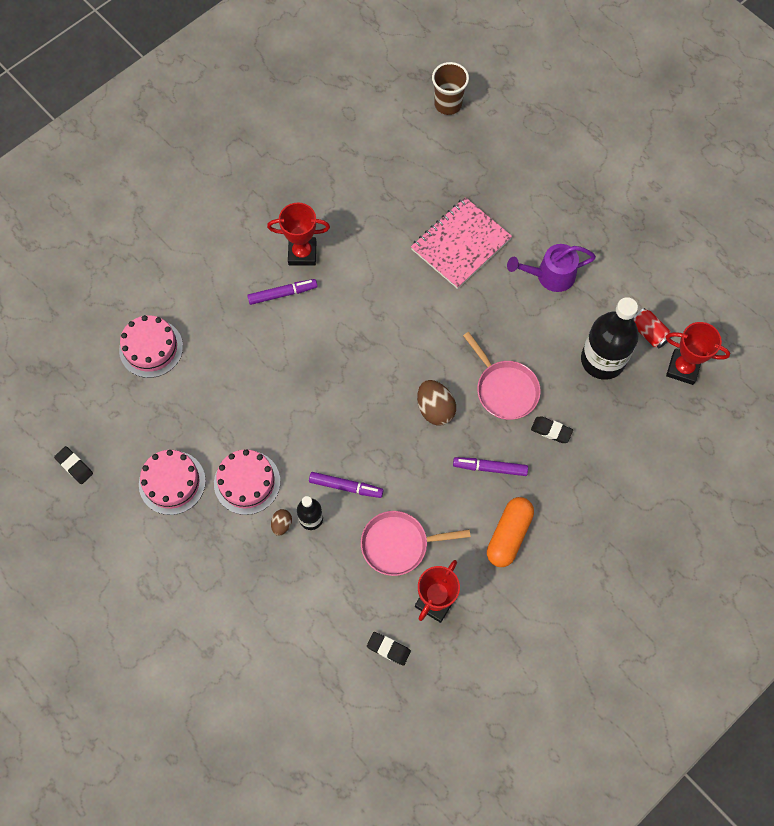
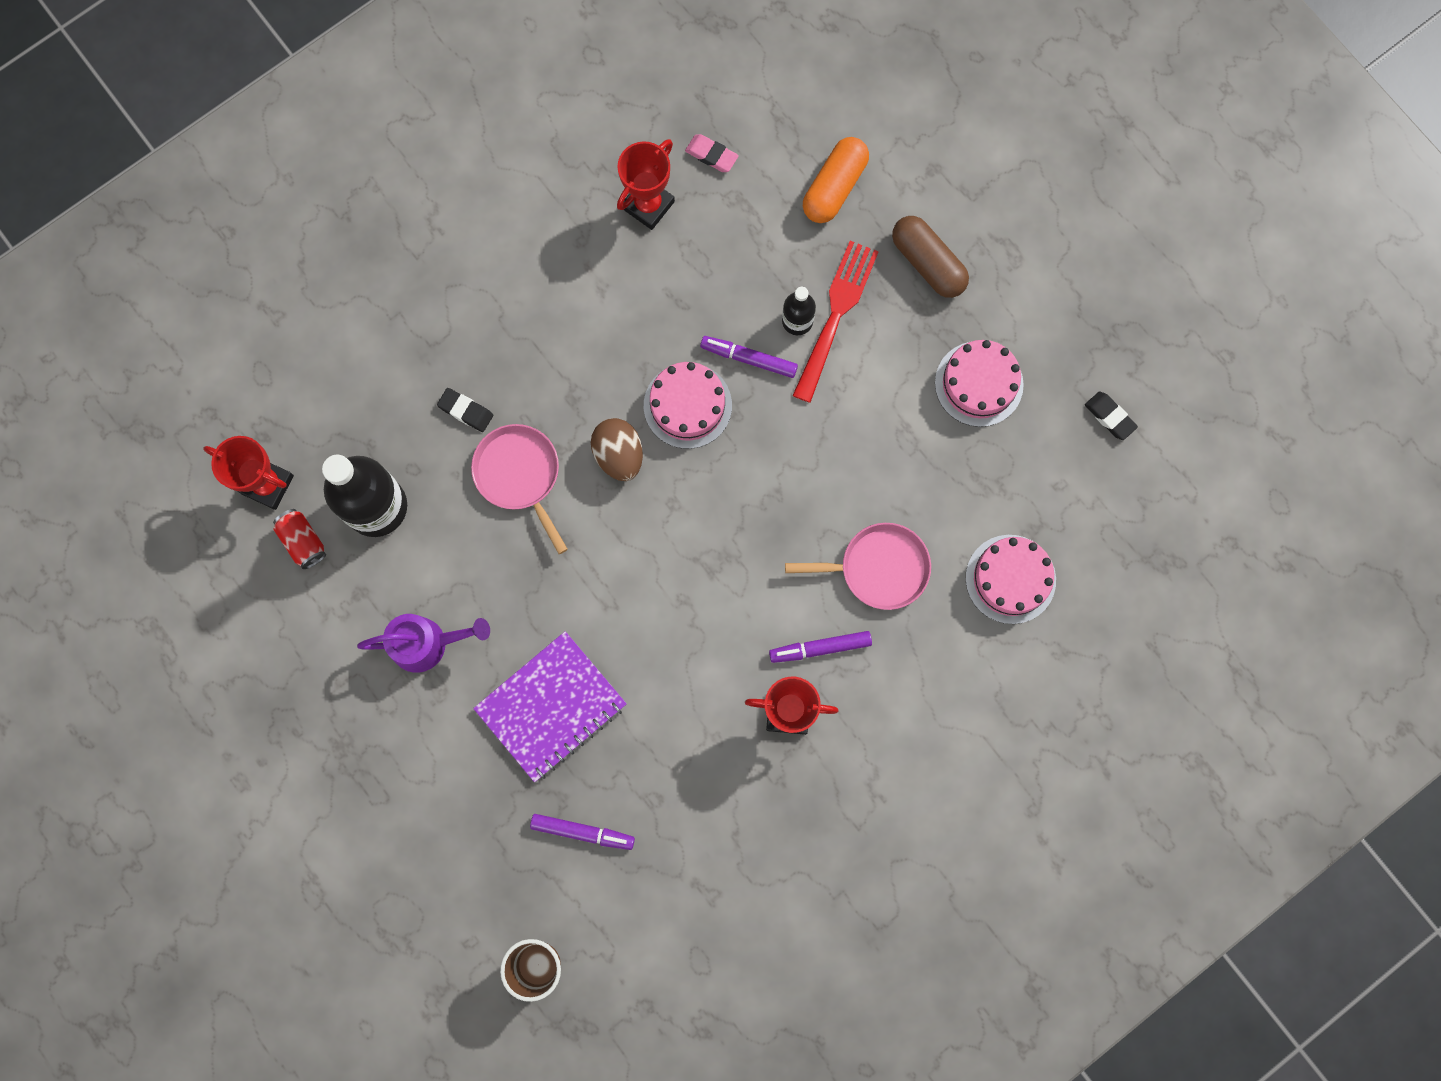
camera: 175 degrees left, 10 degrees up
(211, 573) = (928, 263): none -> brown capsule
(247, 482) = (879, 375): pink cake -> pink cake (687, 405)
(282, 524) = (835, 316): brown egg -> red fork
(388, 649) = (711, 155): black eraser -> pink eraser
(398, 544) = (686, 279): pink pan -> pink pan (878, 568)
(461, 244) = (551, 707): pink notebook -> purple notebook
(490, 468) = (555, 368): purple marker -> purple marker (582, 832)
(509, 535) = (544, 278): orange capsule -> orange capsule (834, 187)

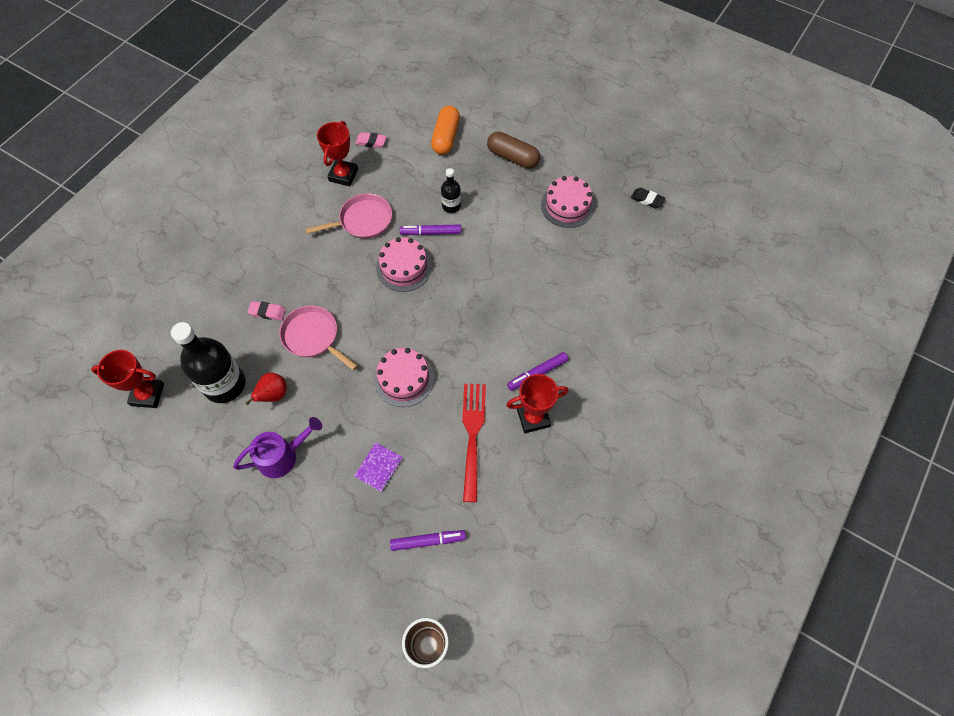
camera: 20 degrees left, 15 degrees down
(303, 541) = (180, 421): red can -> none
(439, 547) = (273, 395): none -> red pear
(466, 411) = (267, 312): black eraser -> pink eraser
(551, 707) = (378, 467): purple notebook -> purple notebook, size x0.48
(619, 455) = (371, 306): brown egg -> none
(835, 316) = (472, 197): red fork -> red fork (473, 436)
(878, 568) = (553, 317): pink pan -> pink pan (362, 221)
(1010, 579) = (632, 298): pink cake -> pink cake (404, 379)

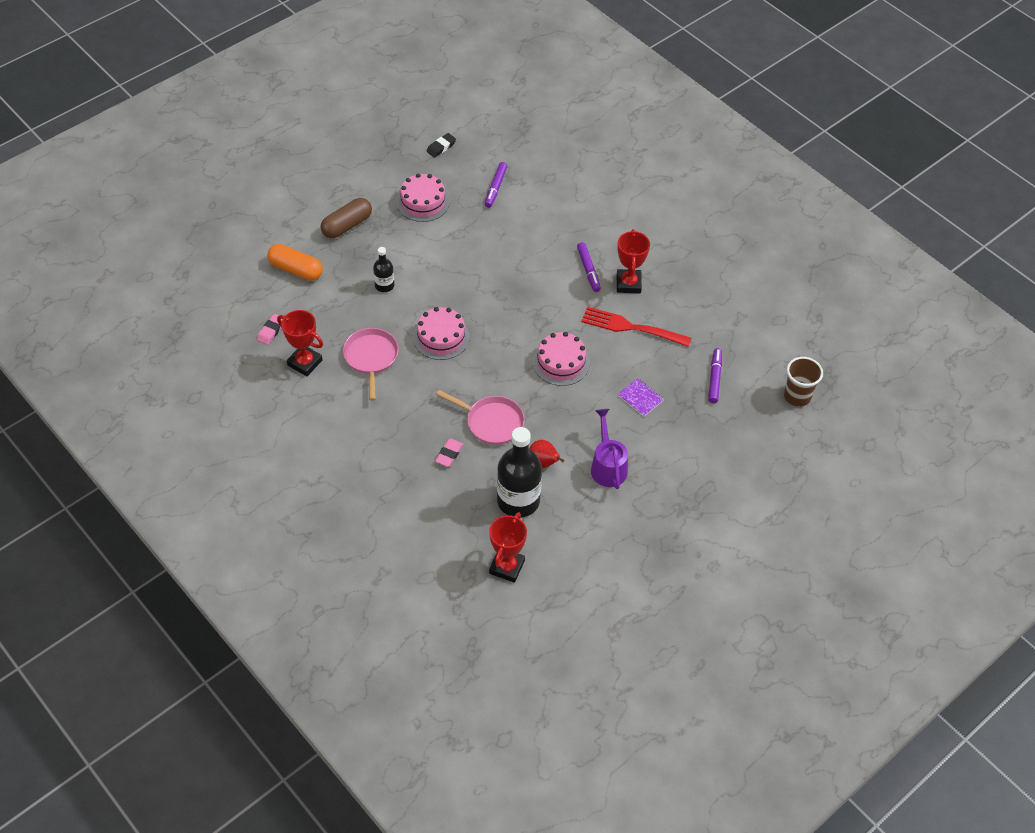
camera: 75 degrees left, 10 degrees down
(313, 337) = (491, 422): pink pan -> pink pan turned 120 degrees counterclockwise
(431, 232) = (409, 308): purple marker -> purple marker (495, 188)

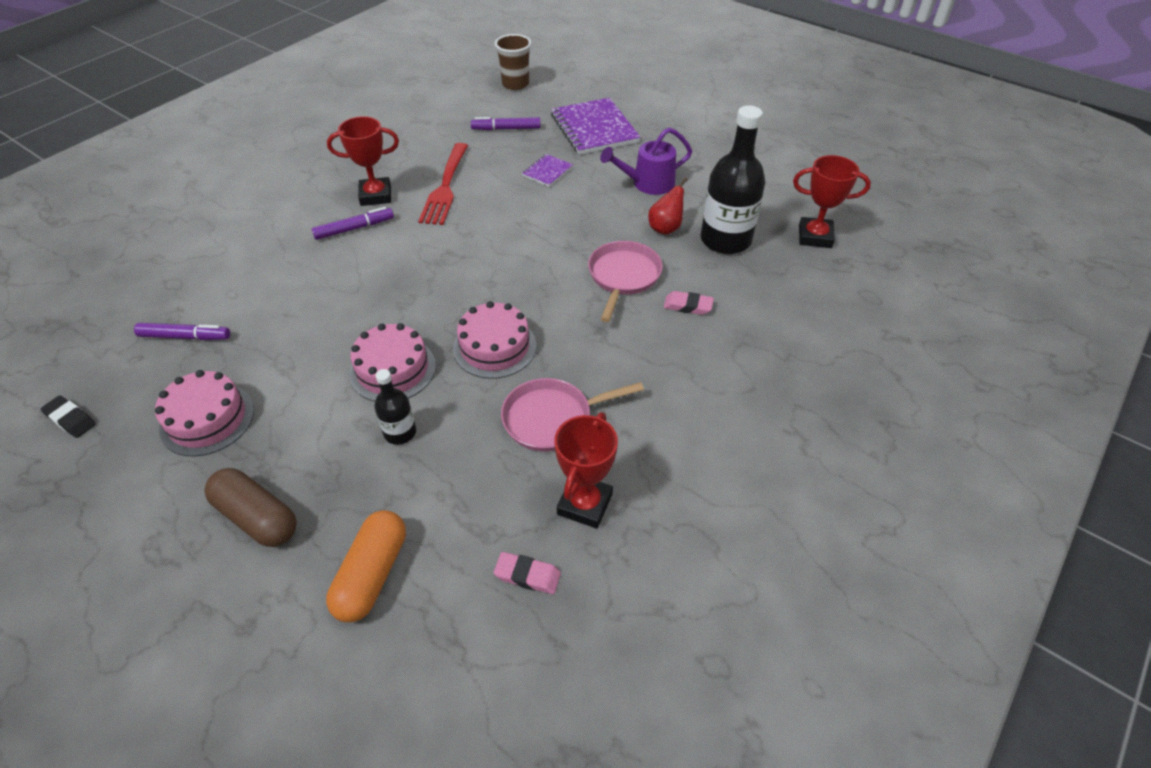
camera: 100 degrees left, 5 degrees down
(561, 362) = (512, 233): pink cake -> pink cake (392, 369)
(704, 445) = (594, 128): none -> purple notebook

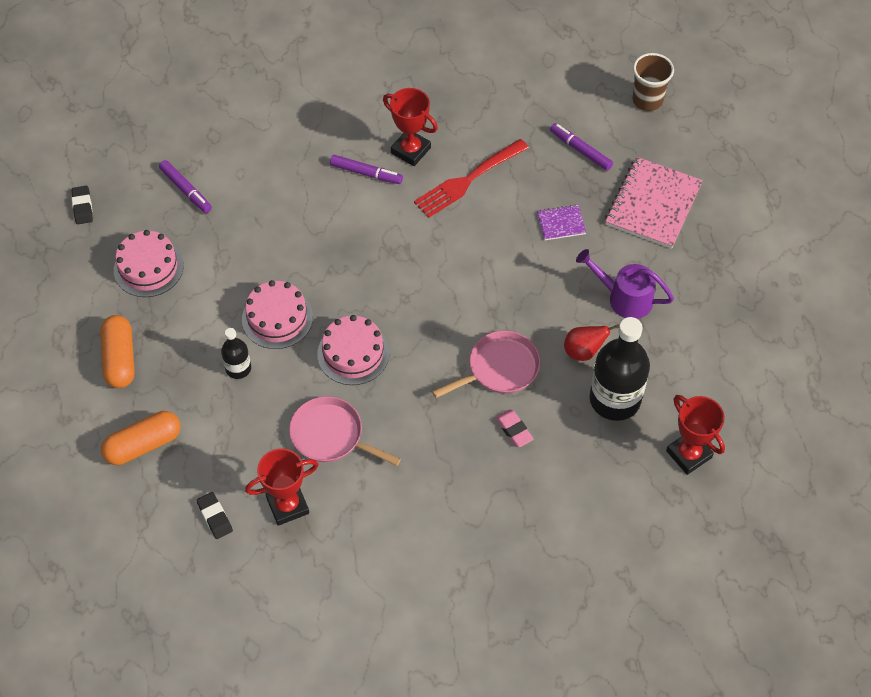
camera: 45 degrees right, 10 degrees up
(257, 517) = (120, 359): brown capsule -> orange capsule
(527, 575) = (215, 517): pink eraser -> black eraser
(594, 128) = (653, 204): purple notebook -> pink notebook

